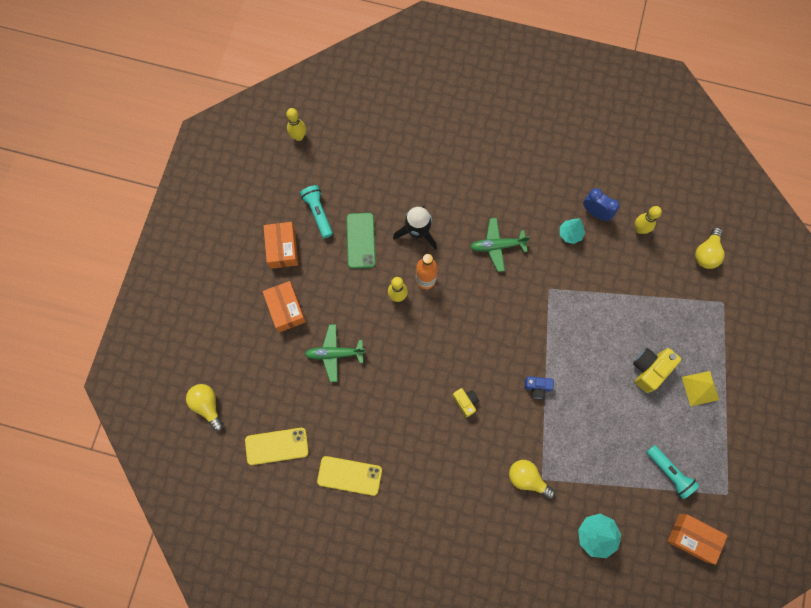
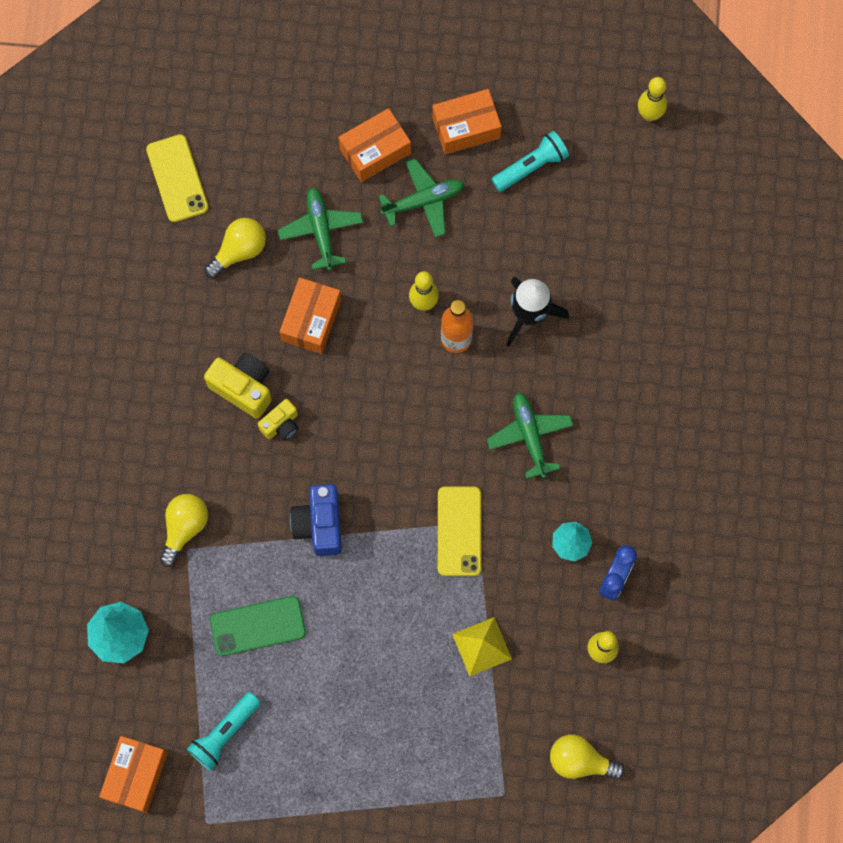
camera: 80 degrees right, 0 degrees up
(207, 405) = (218, 76): yellow light bulb -> yellow light bulb (239, 251)
(327, 284) = (423, 201): none -> green plane
(349, 475) = (151, 283): yellow phone -> yellow phone (459, 531)
(360, 240) = (499, 235): green phone -> green phone (257, 626)
(396, 370) = (311, 320): none -> orange box
(537, 388) = (319, 525): blue camera -> blue camera, size x1.62
(649, 369) = (375, 689): yellow camera -> yellow camera (243, 388)
(700, 388) = (359, 769): yellow pyramid -> yellow pyramid (482, 646)

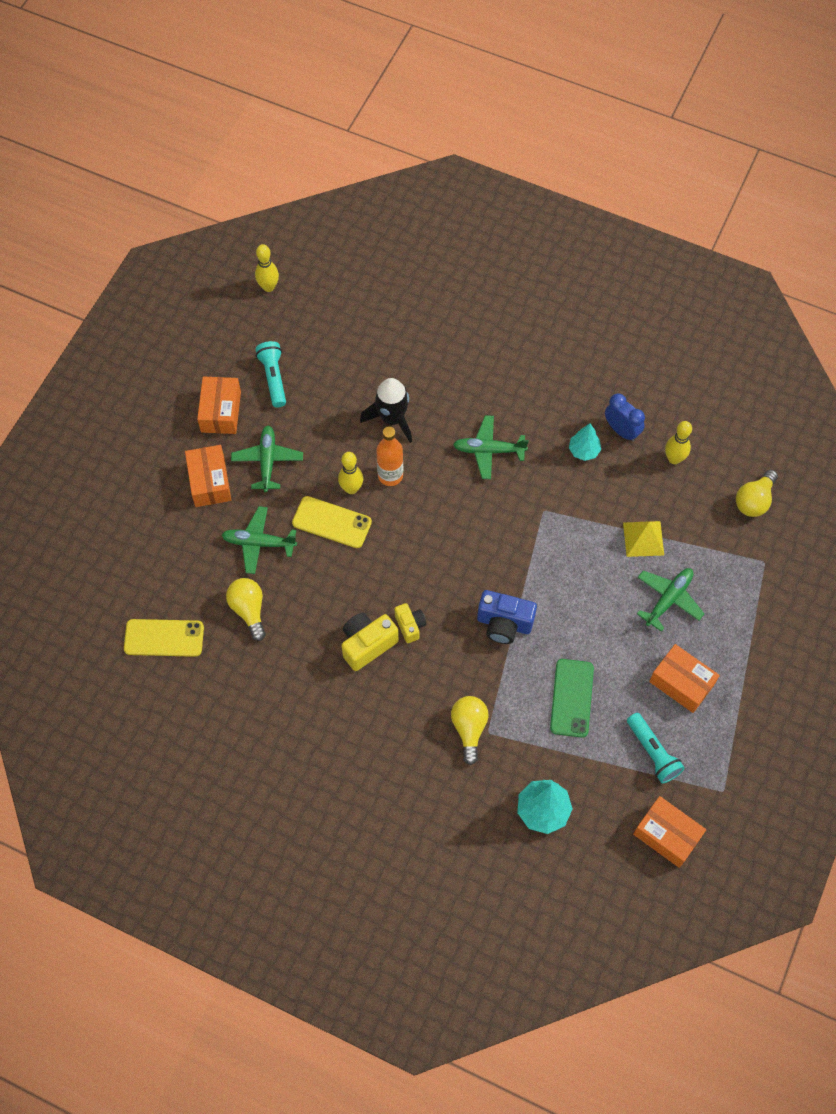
camera: 70 degrees left, 10 degrees down
(184, 528) = (469, 729): yellow light bulb -> yellow light bulb turned 45 degrees clockwise
(311, 320) = (331, 575): orange box -> orange box (681, 683)
(415, 697) = (668, 599): none -> green plane
(459, 531) = (546, 524): yellow phone -> yellow phone (332, 522)

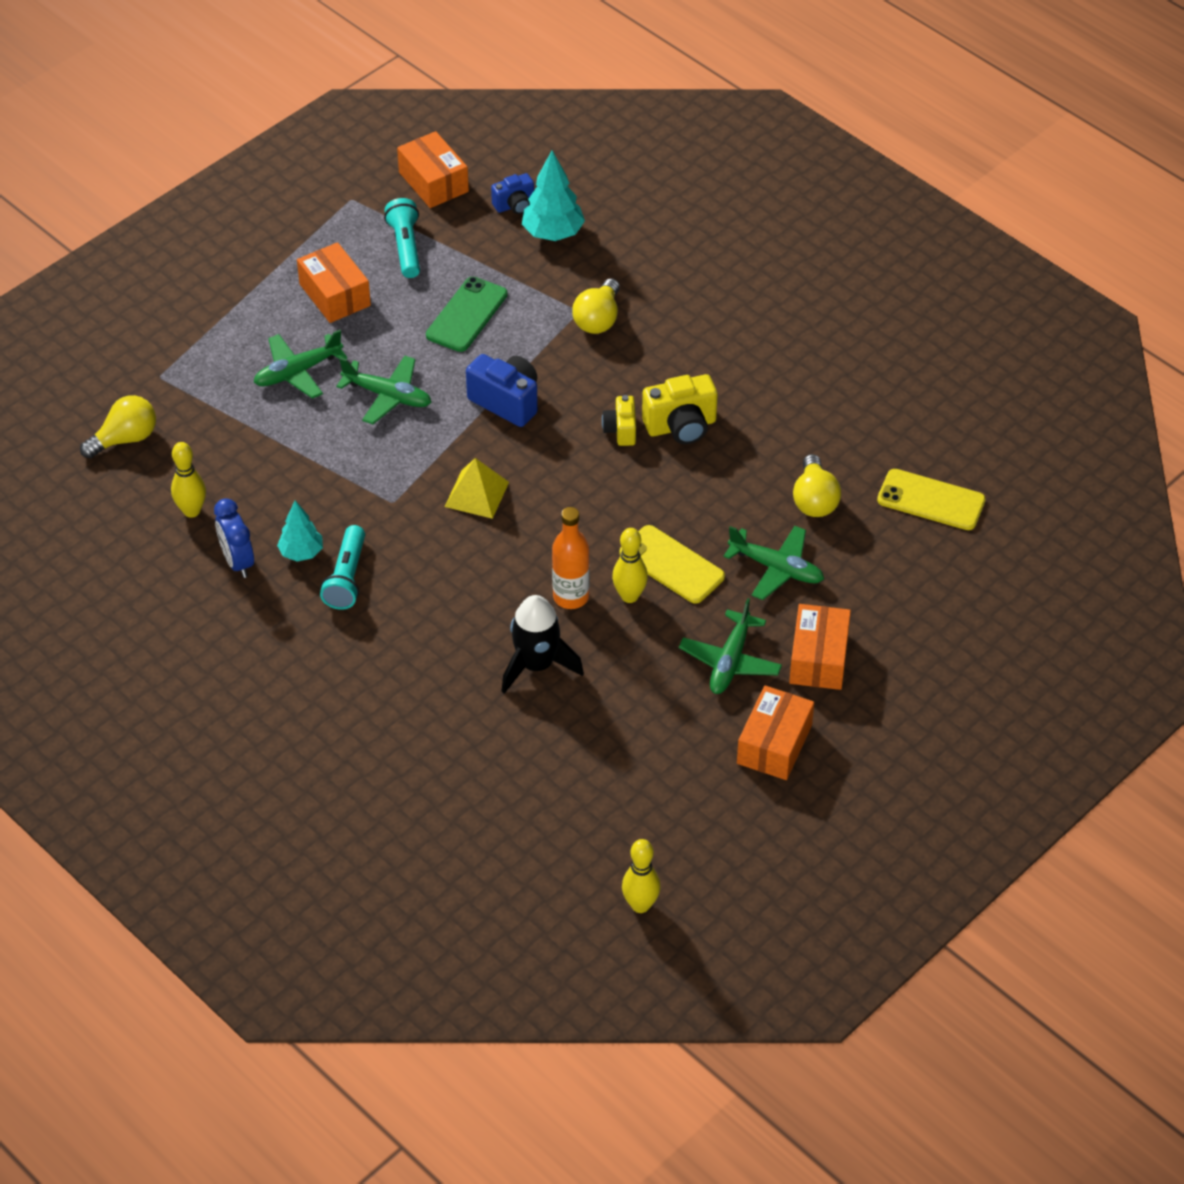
camera: 160 degrees left, 15 degrees down
(273, 378) = (682, 768): turquoise flashlight -> turquoise flashlight (347, 578)
(488, 450) = (425, 589): green plane -> green plane (388, 396)
(588, 832) = (515, 205): none -> blue camera
(643, 538) = (287, 438): yellow pyramid -> yellow pyramid (477, 494)

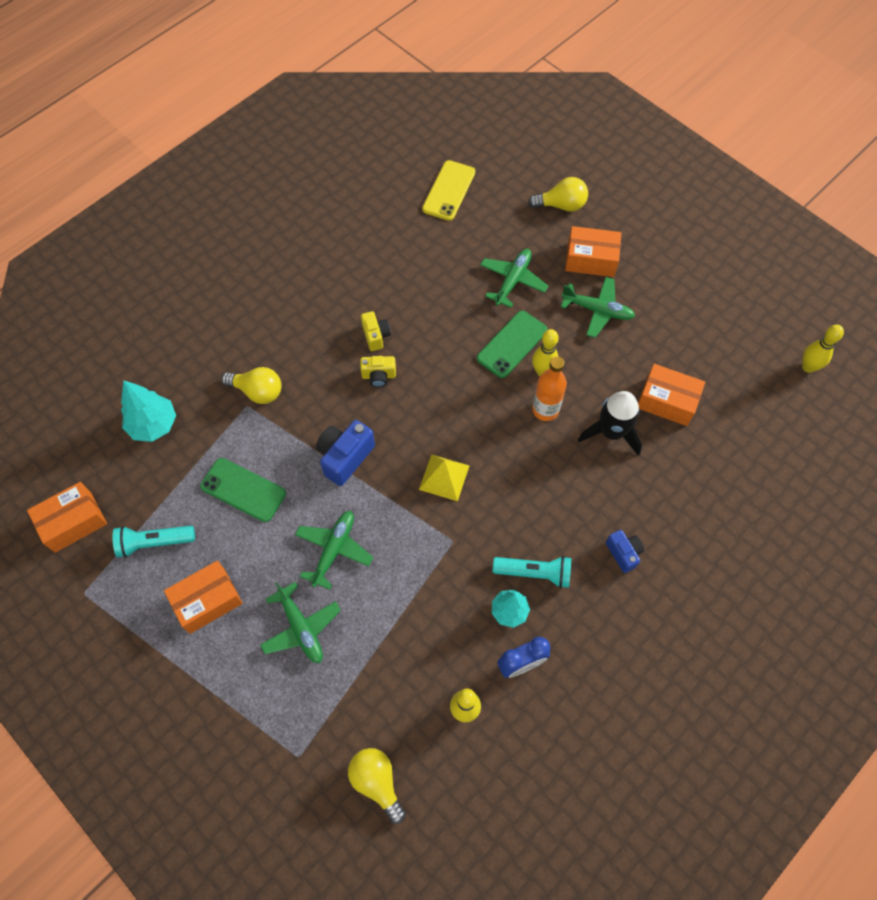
camera: 90 degrees left, 15 degrees up
(515, 205) = (114, 455): blue camera -> blue camera (623, 553)
(672, 565) = (512, 344): yellow phone -> green phone
(681, 426) = (376, 336): yellow camera -> yellow camera, size x0.62
(774, 744) = (665, 287): orange box -> orange box (667, 401)
(814, 500) = (449, 256): yellow light bulb -> yellow light bulb (561, 205)

